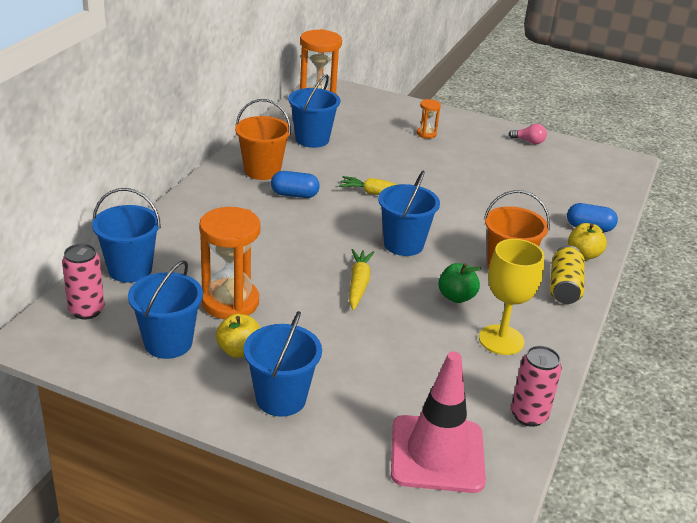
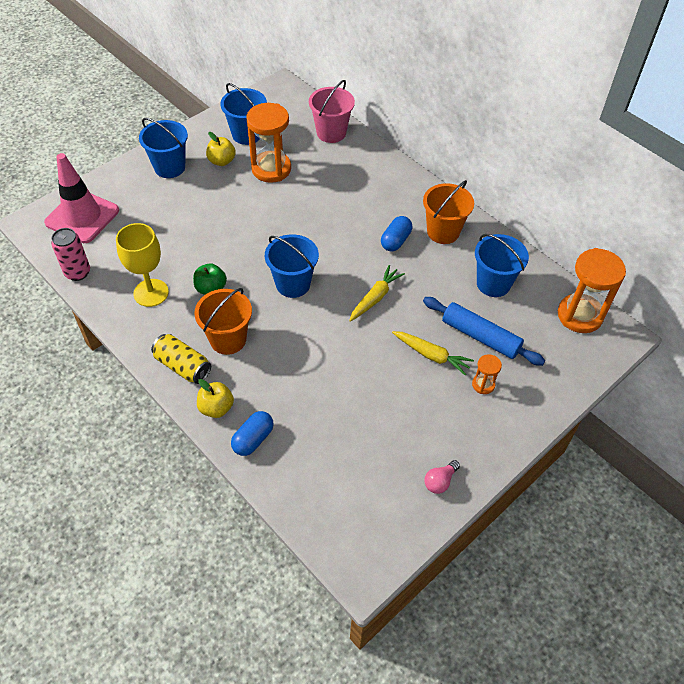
camera: 115 degrees right, 20 degrees up
(86, 310) = (296, 108): pink can -> none
(130, 269) = (331, 133): blue bucket -> pink bucket
(358, 284) = (256, 238): yellow carrot -> yellow carrot (431, 355)
(378, 139) = (480, 336): none -> blue rolling pin

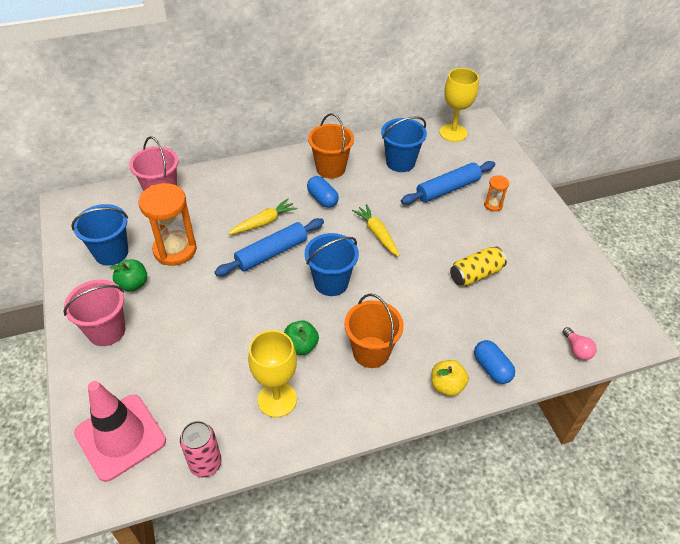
camera: 65 degrees left, 5 degrees down
(169, 167) = (106, 331): blue bucket -> pink bucket
(183, 366) = (386, 398): yellow can -> yellow can (475, 274)
(222, 161) = (133, 284): yellow apple -> green apple
(304, 230) = (271, 253): none -> blue rolling pin
(431, 355) = (453, 222): yellow carrot -> yellow carrot (264, 222)
(440, 481) = (571, 261): pink light bulb -> pink light bulb (577, 349)
(579, 315) = (453, 133): orange hourglass -> yellow goblet

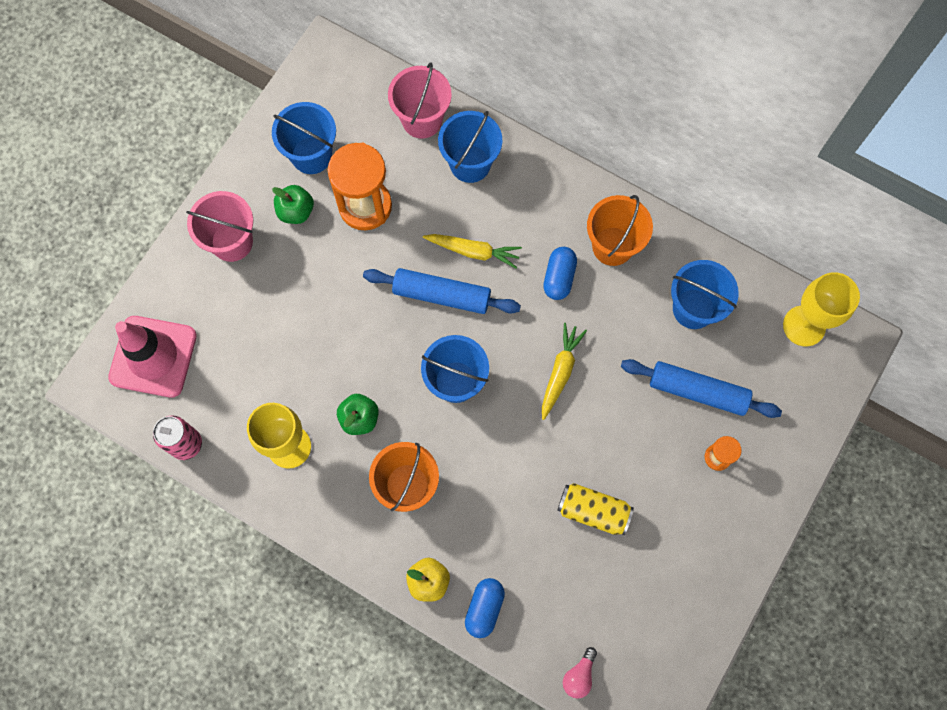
camera: 50 degrees right, 25 degrees up
(213, 190) = (470, 164): none -> blue bucket

